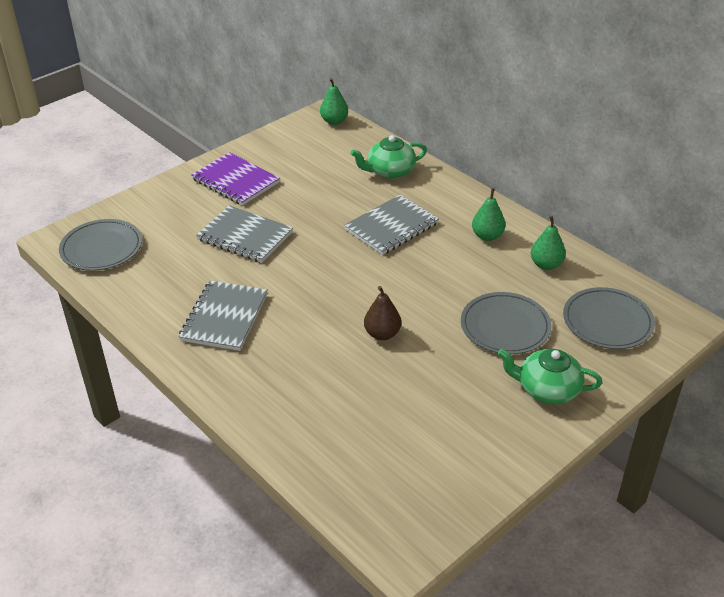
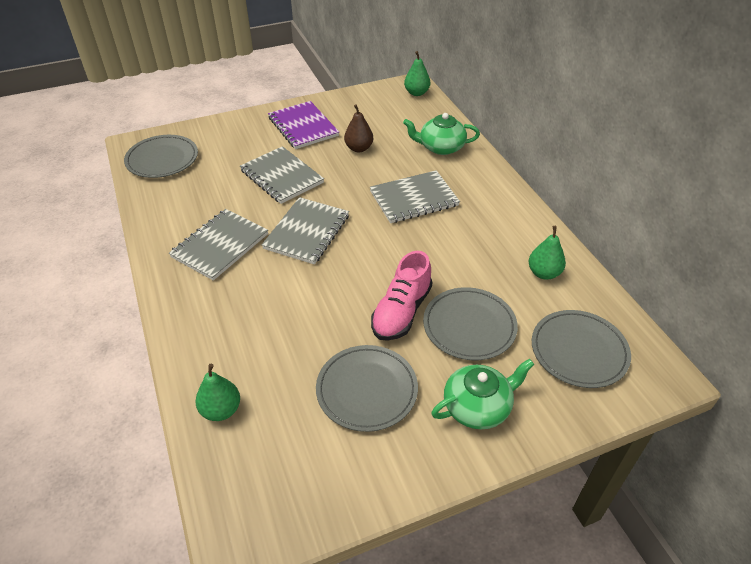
camera: 20 degrees right, 5 degrees up
(305, 283) = (307, 232): none -> grey notebook
(382, 334) = (347, 300): brown pear -> brown pear (359, 148)
(438, 330) = (401, 311): none -> pink shoe
(445, 403) = (367, 390): none -> grey plate
(487, 236) = (499, 229): green pear -> green pear (221, 410)
(547, 389) = (477, 407): green teapot -> green teapot turned 120 degrees clockwise

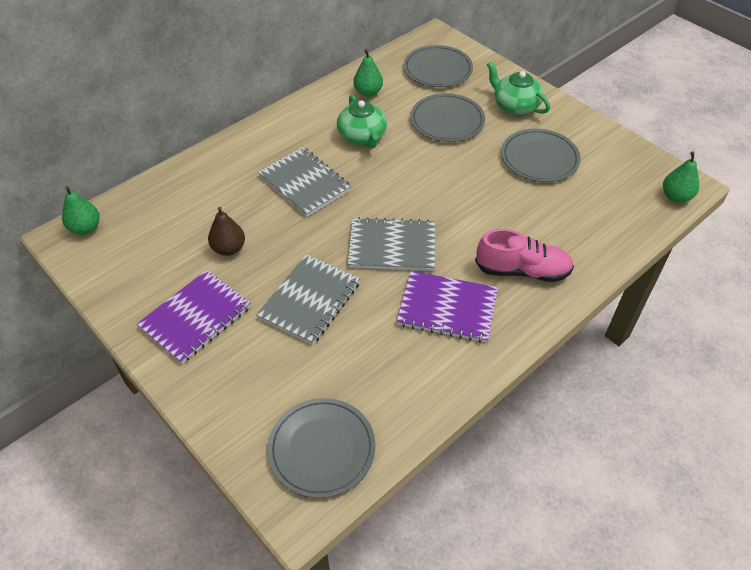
camera: 110 degrees left, 5 degrees up
(220, 245) = (447, 308): grey notebook -> purple notebook
(221, 410) = (613, 229): green pear -> green pear (675, 196)
(401, 311) = (455, 158): pink shoe -> pink shoe (522, 271)
(441, 147) = (205, 182): green teapot -> green teapot (362, 136)

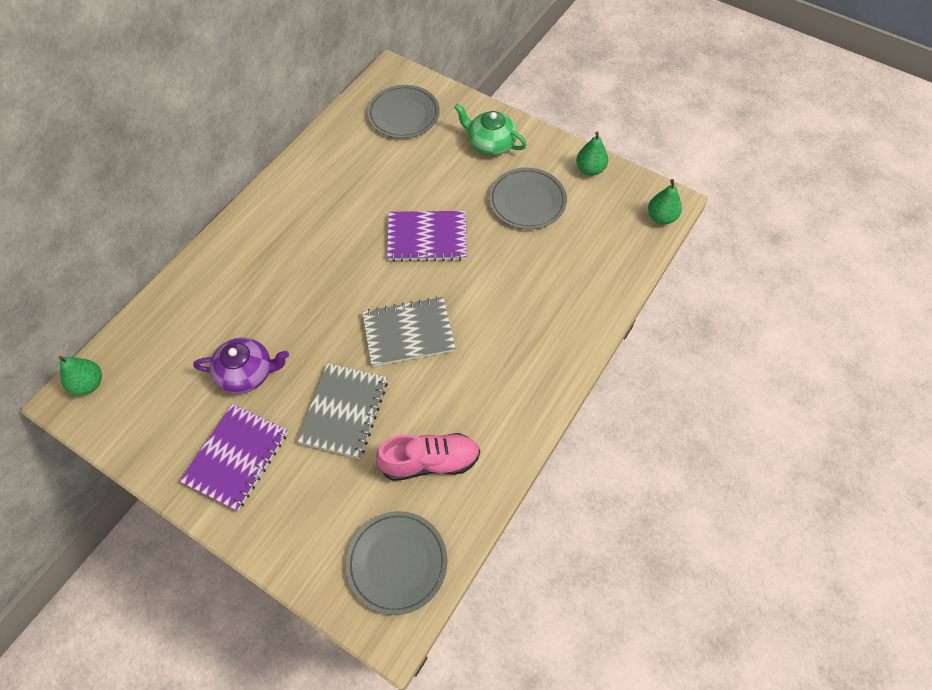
camera: 15 degrees left, 10 degrees up
(229, 248) = (247, 373): brown pear -> purple teapot
(304, 183) = (303, 280): grey notebook -> none
(362, 136) = (347, 212): green teapot -> none
(368, 92) = (339, 157): green pear -> green pear (590, 169)
(447, 121) = (427, 175): grey plate -> none
(447, 308) = (477, 388): purple notebook -> purple notebook (427, 237)
(522, 271) = (537, 331): pink shoe -> pink shoe (430, 462)

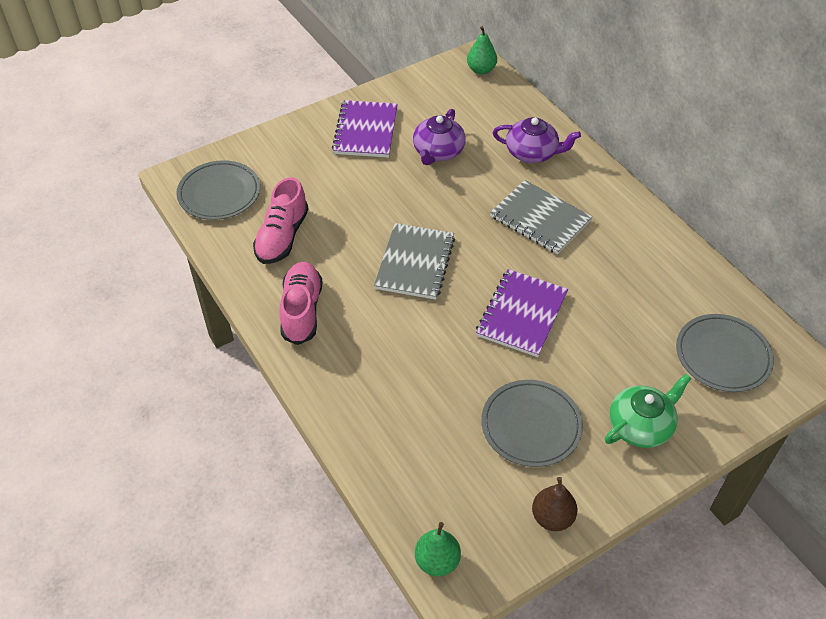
camera: 115 degrees right, 10 degrees down
(219, 292) = (532, 153): none -> purple teapot
(236, 457) = (366, 131): purple notebook -> purple notebook turned 45 degrees clockwise
(344, 411) = (364, 199): grey notebook -> grey notebook (540, 219)
(509, 398) = (302, 311): none -> pink shoe
(590, 169) = (552, 517): green pear -> brown pear

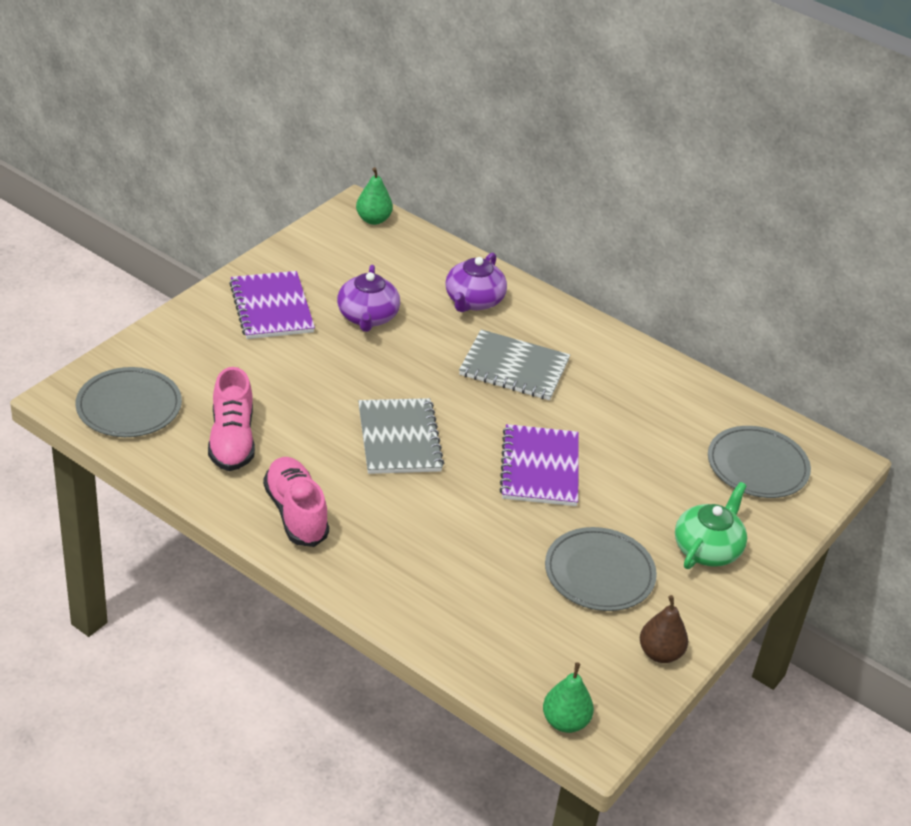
camera: 25 degrees left, 10 degrees down
(532, 153) = (473, 301): purple teapot -> purple teapot turned 120 degrees clockwise

